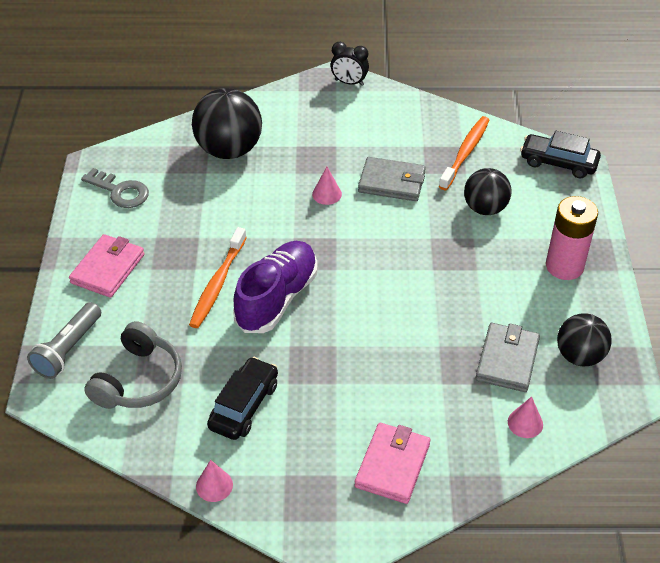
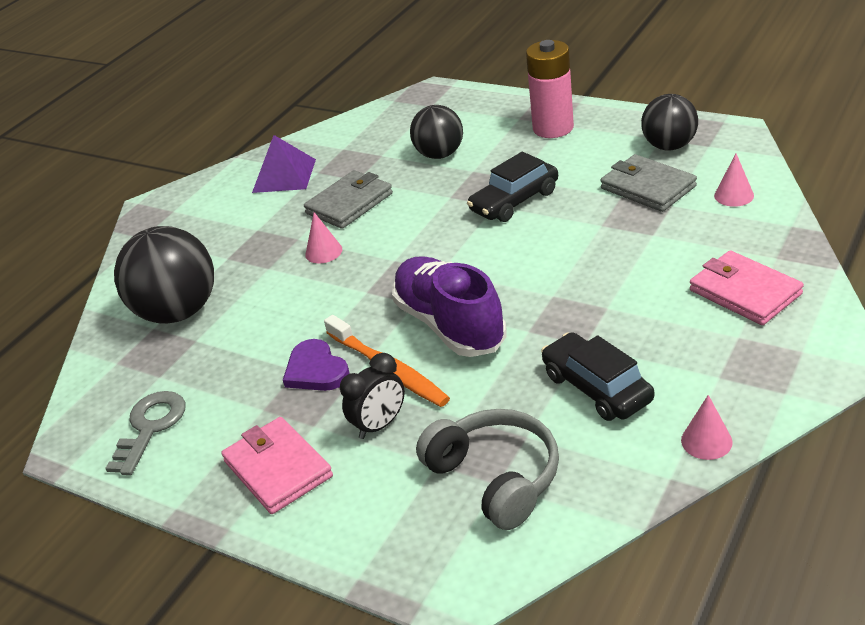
camera: 55 degrees left, 10 degrees down
(68, 349) = (391, 542): grey flashlight -> none
(120, 191) = (150, 427): grey key -> grey key turned 45 degrees counterclockwise
(201, 246) = (316, 370): none -> purple heart
(349, 83) = (172, 199): black clock -> black clock (380, 425)
(408, 129) = (284, 175): none -> purple pyramid
(465, 153) = (354, 148): orange toothbrush -> none
(558, 162) = (419, 101): black car -> black car (514, 201)

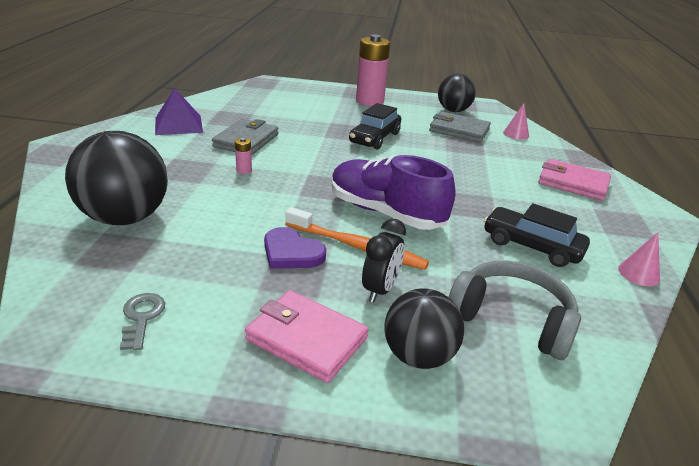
camera: 30 degrees left, 5 degrees down
(150, 427) = (142, 317): grey key -> grey key, size x0.67
(323, 252) = (244, 170): pink cone -> pink battery
(440, 154) = (299, 113): black ball -> black ball (418, 356)

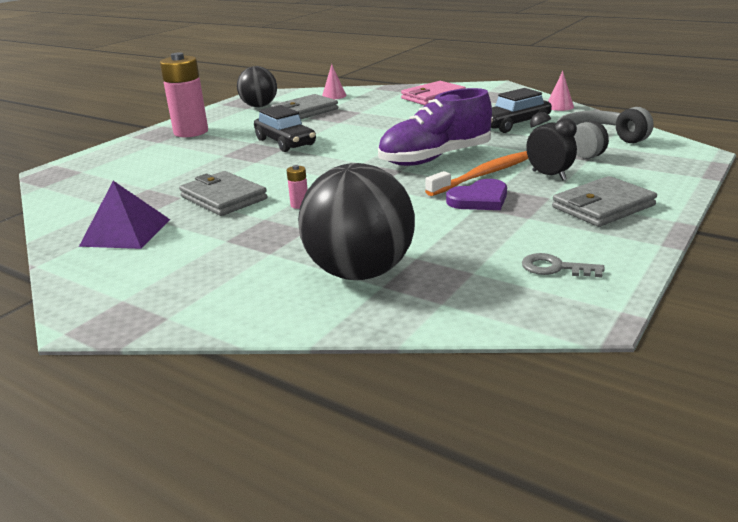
camera: 60 degrees left, 5 degrees down
(306, 339) = (603, 206): pink wallet -> grey wallet
(418, 356) = (629, 175): black ball -> none

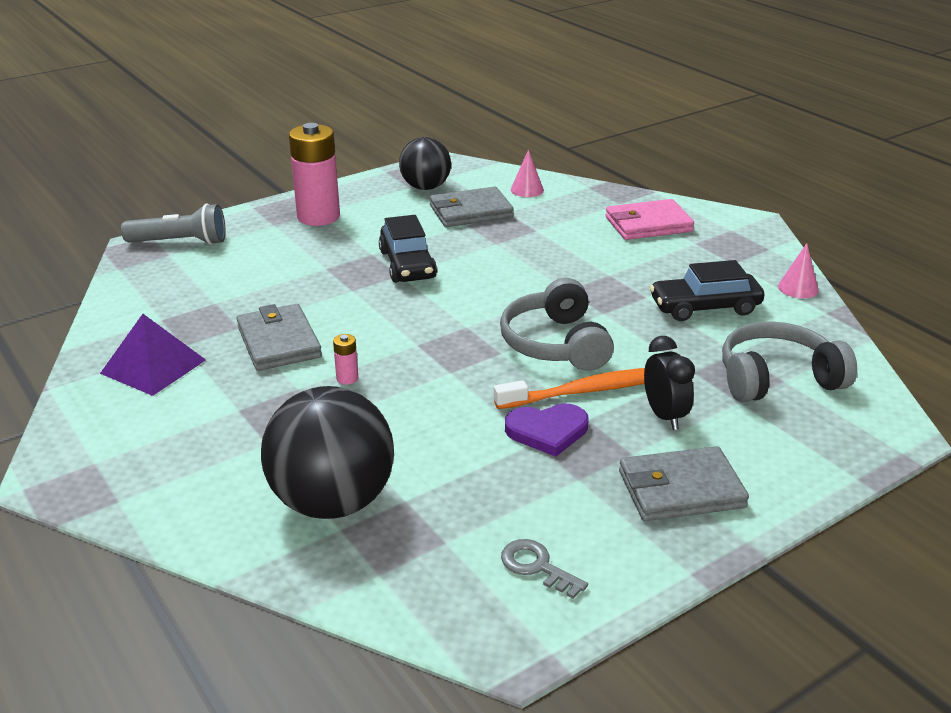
camera: 20 degrees right, 5 degrees up
(86, 163) = (180, 242): none -> grey flashlight
(435, 158) = (555, 344): purple shoe -> grey headphones

